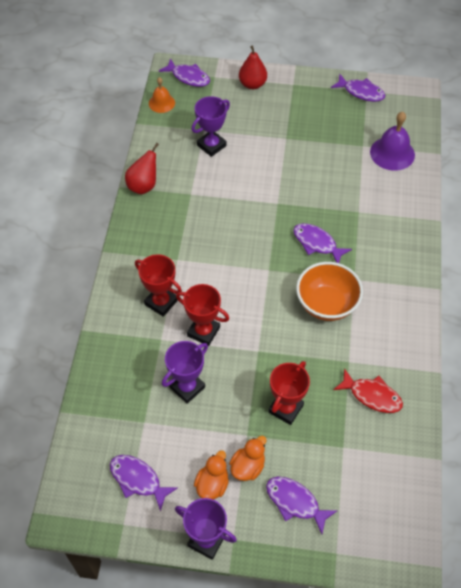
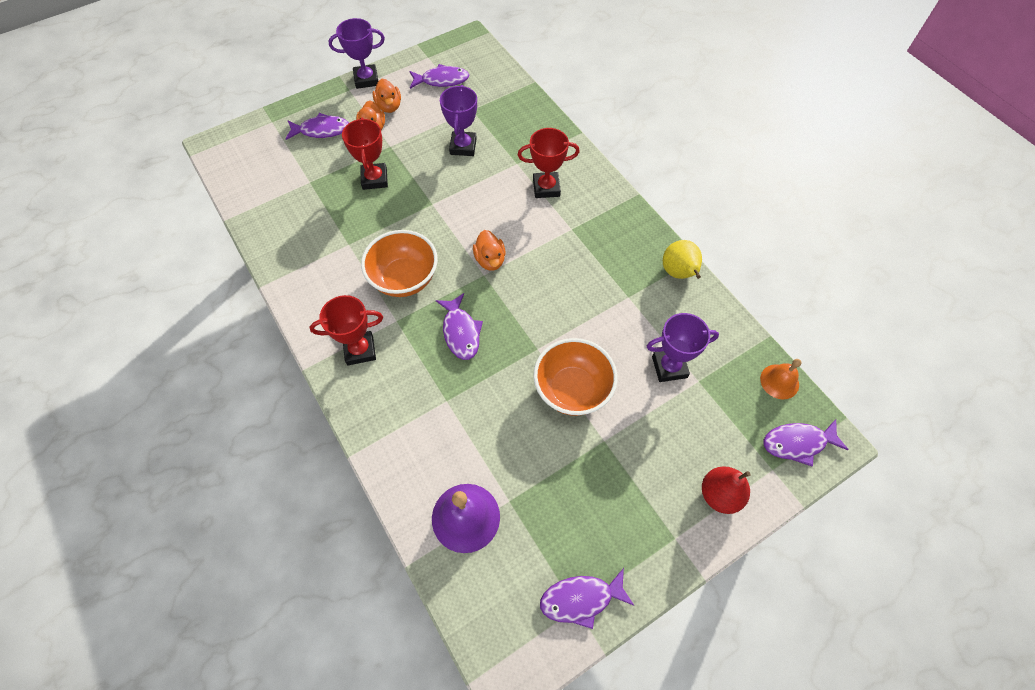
camera: 140 degrees right, 5 degrees up
(143, 186) = (679, 273): red pear -> yellow pear
(203, 331) = (489, 189): red trophy -> red trophy (360, 350)
(211, 145) = (669, 367): purple trophy -> purple trophy turned 75 degrees clockwise
(255, 277) = (490, 260): none -> orange duck
(278, 170) = (572, 390): none -> orange bowl
(317, 243) = (461, 332): purple fish -> purple fish turned 75 degrees clockwise
(372, 395) = (310, 230): red fish -> none

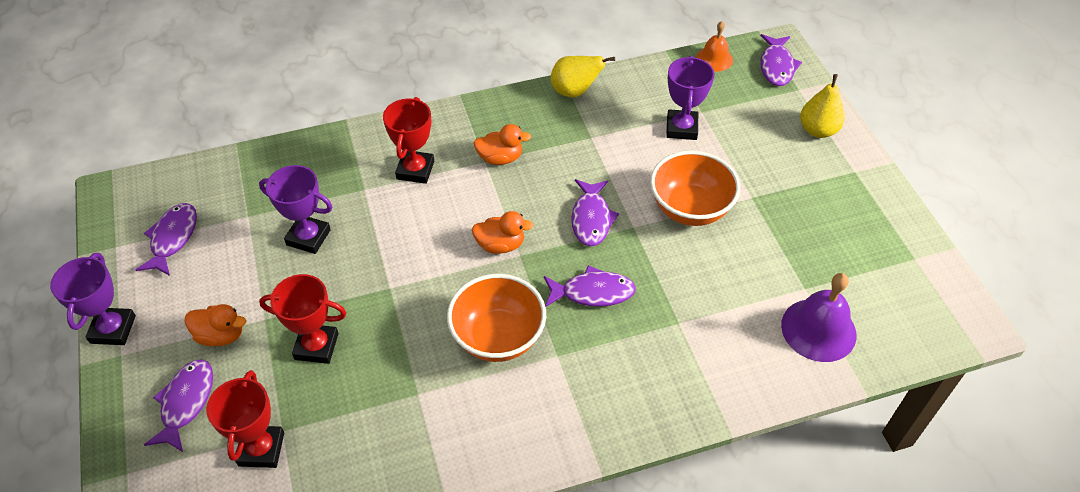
camera: 75 degrees left, 10 degrees down
(360, 350) = (589, 402): red trophy -> red trophy (261, 449)
(389, 106) = (187, 308): orange duck -> orange duck (500, 158)
(581, 599) = (907, 253): purple fish -> purple fish (591, 219)
(719, 495) = (818, 130): red pear -> yellow pear

